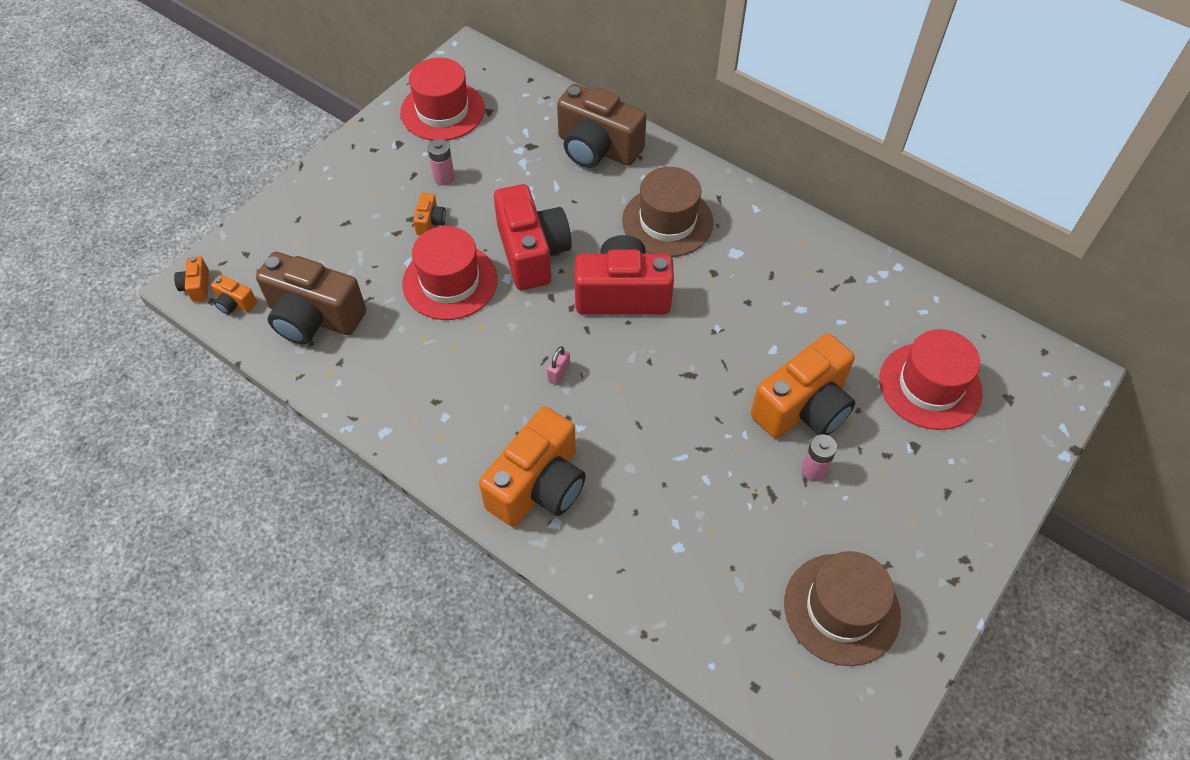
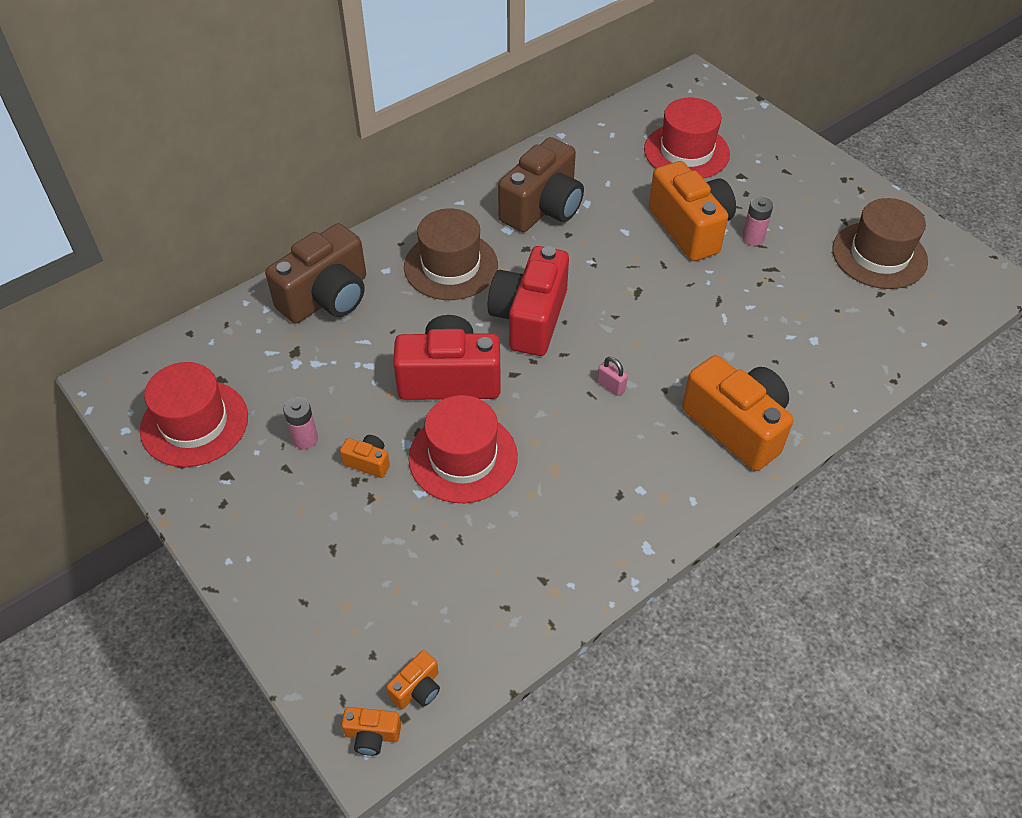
camera: 75 degrees left, 5 degrees down
(314, 317) = (469, 600): brown camera -> brown camera (543, 208)

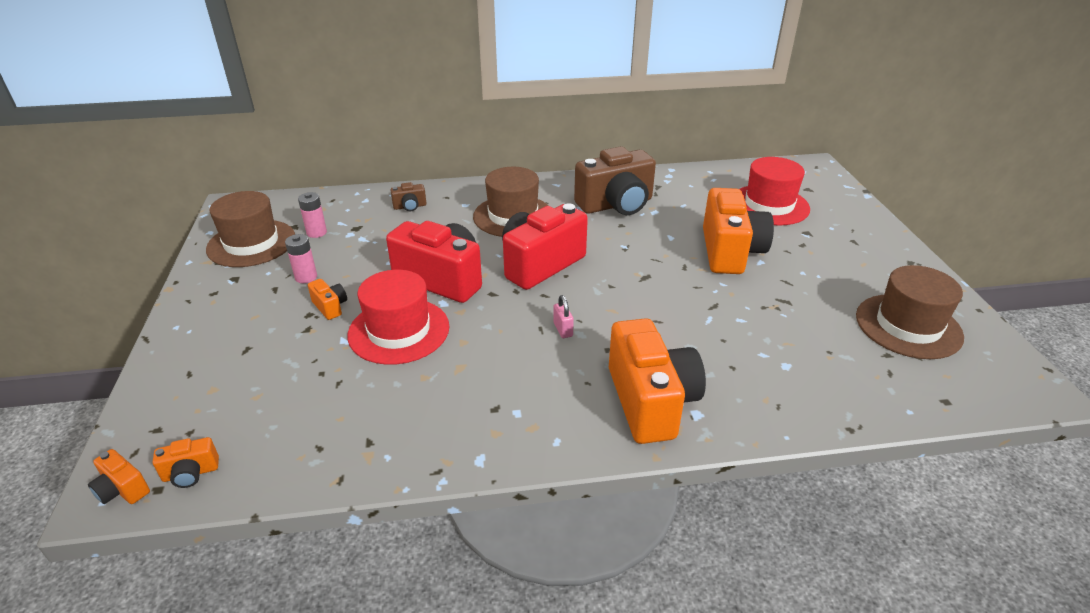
camera: 30 degrees right, 15 degrees down
(194, 423) = (251, 243): red hat -> brown hat
(327, 297) = (410, 206): brown camera -> brown camera, size x0.43
(753, 238) = (783, 275): pink battery -> pink battery (316, 232)

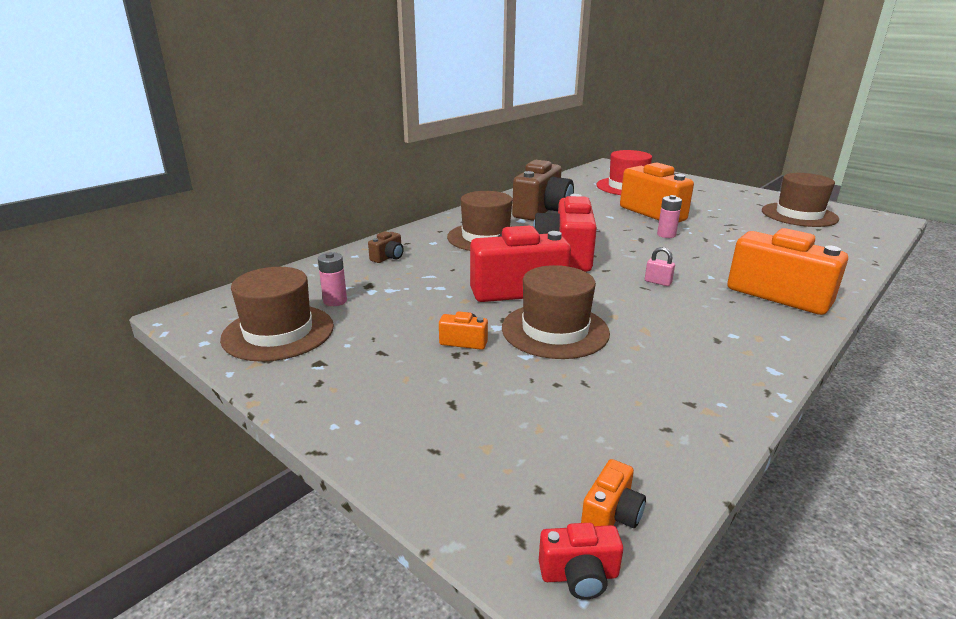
camera: 40 degrees left, 10 degrees down
(122, 489) = (579, 575): orange camera -> red camera
(306, 277) = (395, 332): pink battery -> pink battery (666, 235)
(399, 331) = (555, 330): red hat -> brown hat

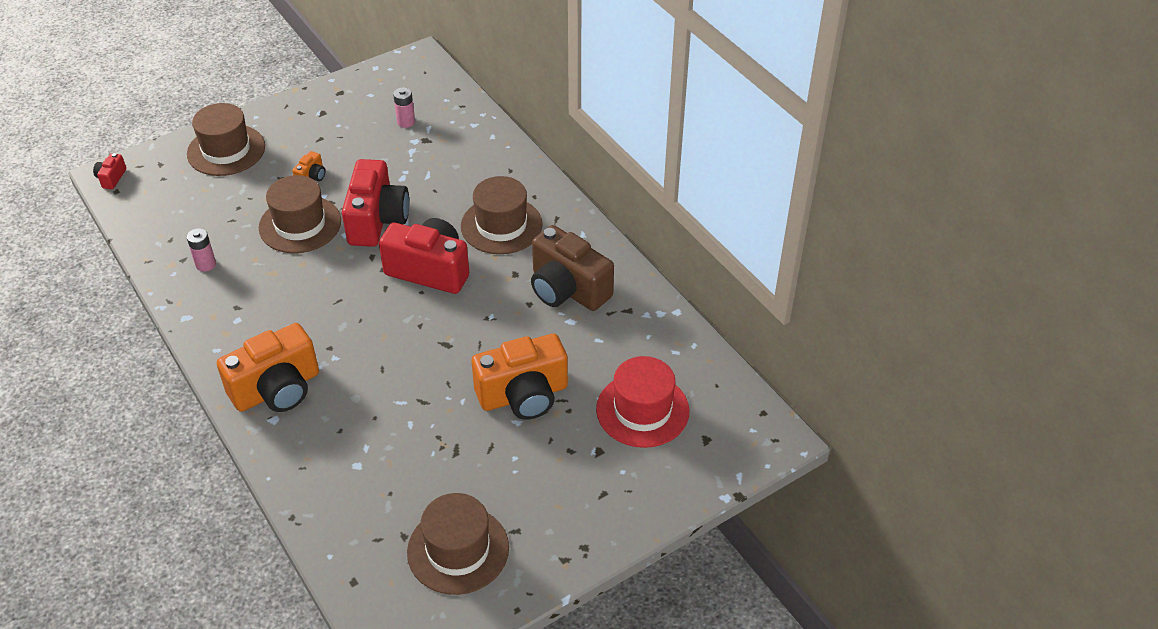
camera: 105 degrees right, 20 degrees up
(278, 332) = (371, 96): brown hat -> brown hat (226, 150)
(388, 257) = (479, 155): brown camera -> none
(611, 515) = (132, 197): orange camera -> none
(657, 282) = (343, 314): pink padlock -> none
(666, 235) = (448, 371): pink battery -> pink battery (206, 264)

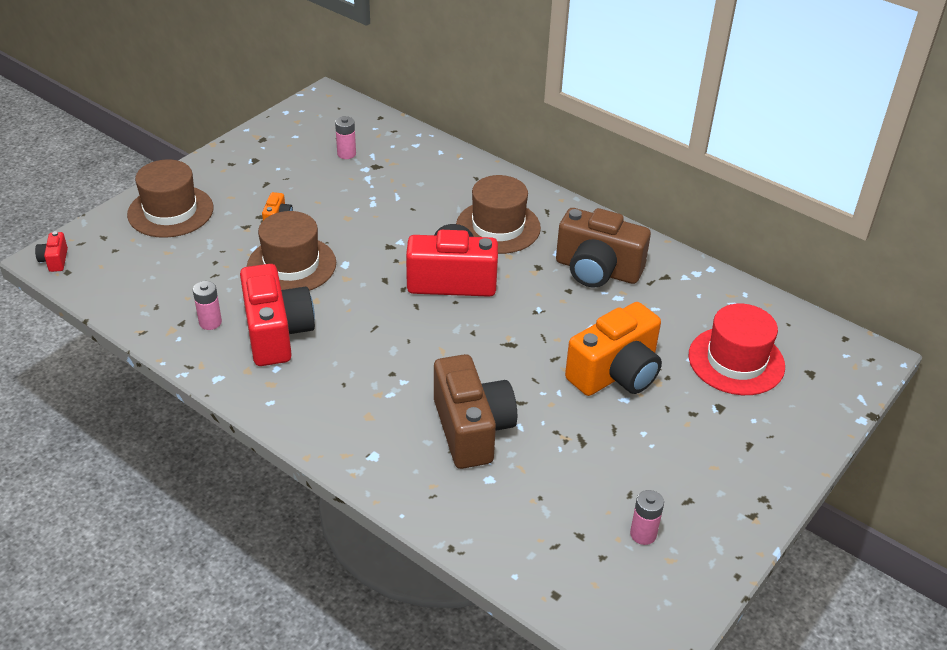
camera: 20 degrees left, 5 degrees down
(277, 389) = (360, 426): orange camera -> none
(367, 416) = (472, 429): none -> brown camera
(377, 220) = (370, 246): red camera -> red camera (277, 333)
(458, 550) = (643, 534): brown hat -> pink battery

